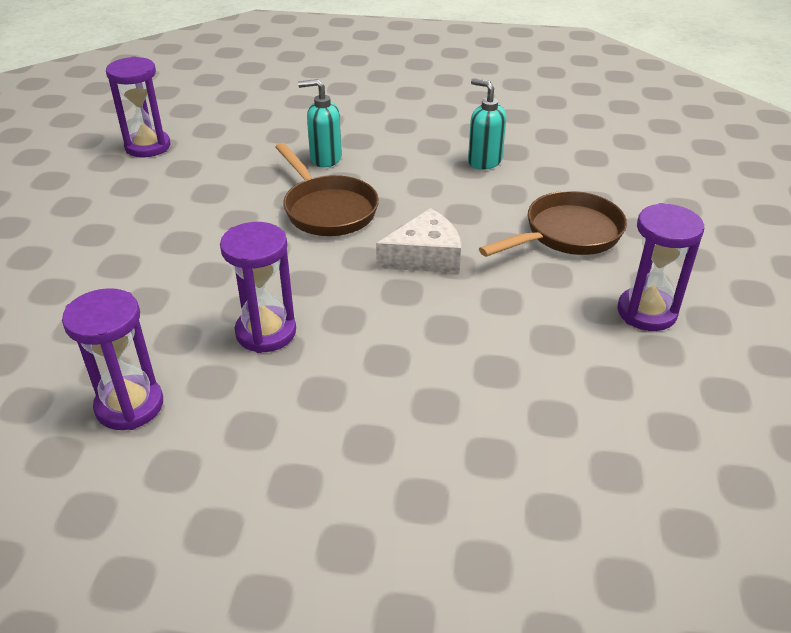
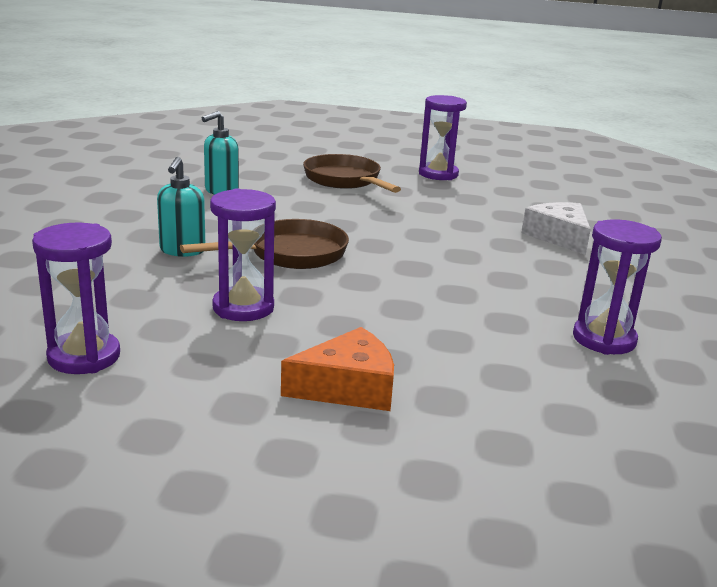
camera: 90 degrees left, 15 degrees down
(81, 247) = (348, 387): none -> orange cheese
(266, 332) = (488, 284): purple hourglass -> purple hourglass (243, 308)
(425, 256) = (373, 223): white cheese -> white cheese (559, 237)

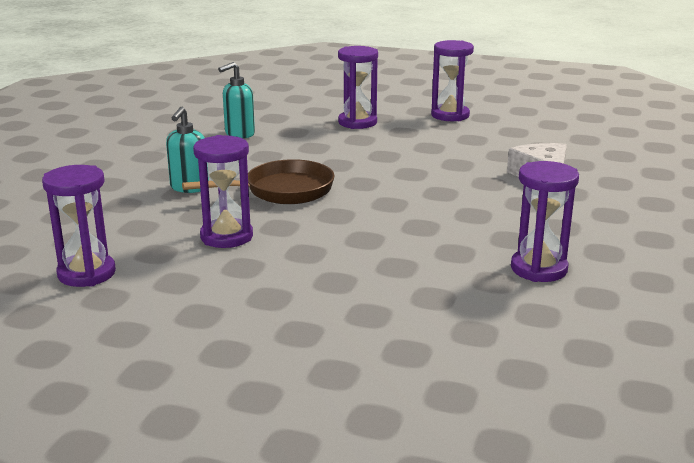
camera: 10 degrees right, 0 degrees up
(345, 180) = (357, 122): brown pan -> purple hourglass
(348, 387) = (293, 302): orange cheese -> none

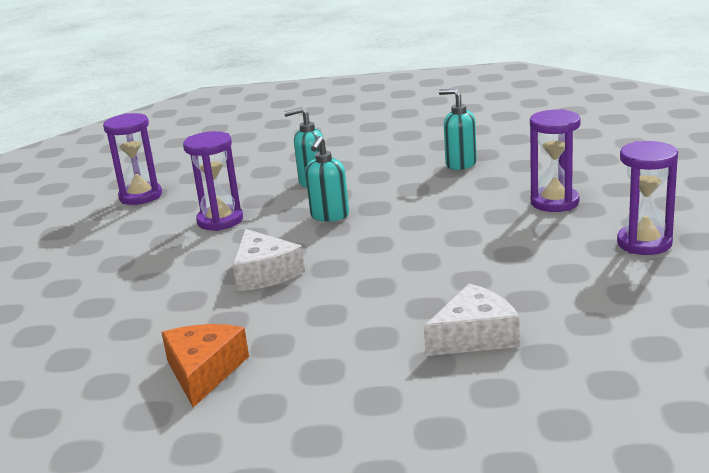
camera: 75 degrees right, 0 degrees up
(282, 191) = (329, 216): brown pan -> turquoise soap dispenser
(374, 229) = (264, 273): none -> white cheese
(538, 269) = (204, 371): purple hourglass -> orange cheese

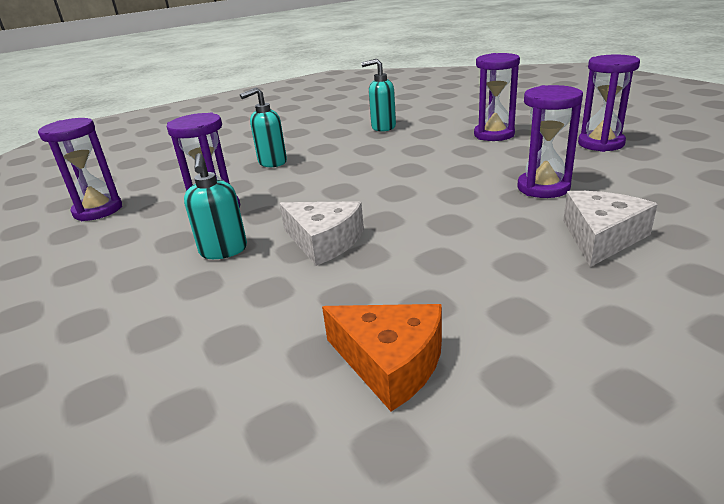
camera: 30 degrees left, 5 degrees up
(204, 371) = (390, 362): orange cheese -> orange cheese turned 150 degrees clockwise
(329, 216) = (323, 182): turquoise soap dispenser -> turquoise soap dispenser (223, 251)
(504, 276) = (543, 188): none -> purple hourglass

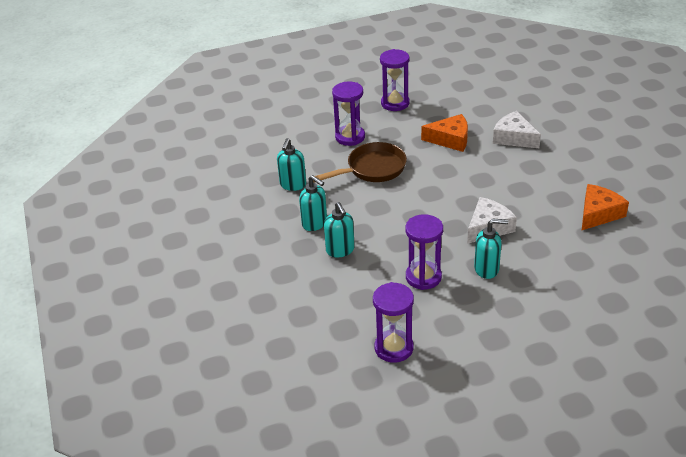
camera: 80 degrees left, 10 degrees up
(318, 145) = (315, 223): none -> turquoise soap dispenser
(433, 154) = (372, 169): none -> brown pan
(543, 188) = (450, 139): purple hourglass -> orange cheese

